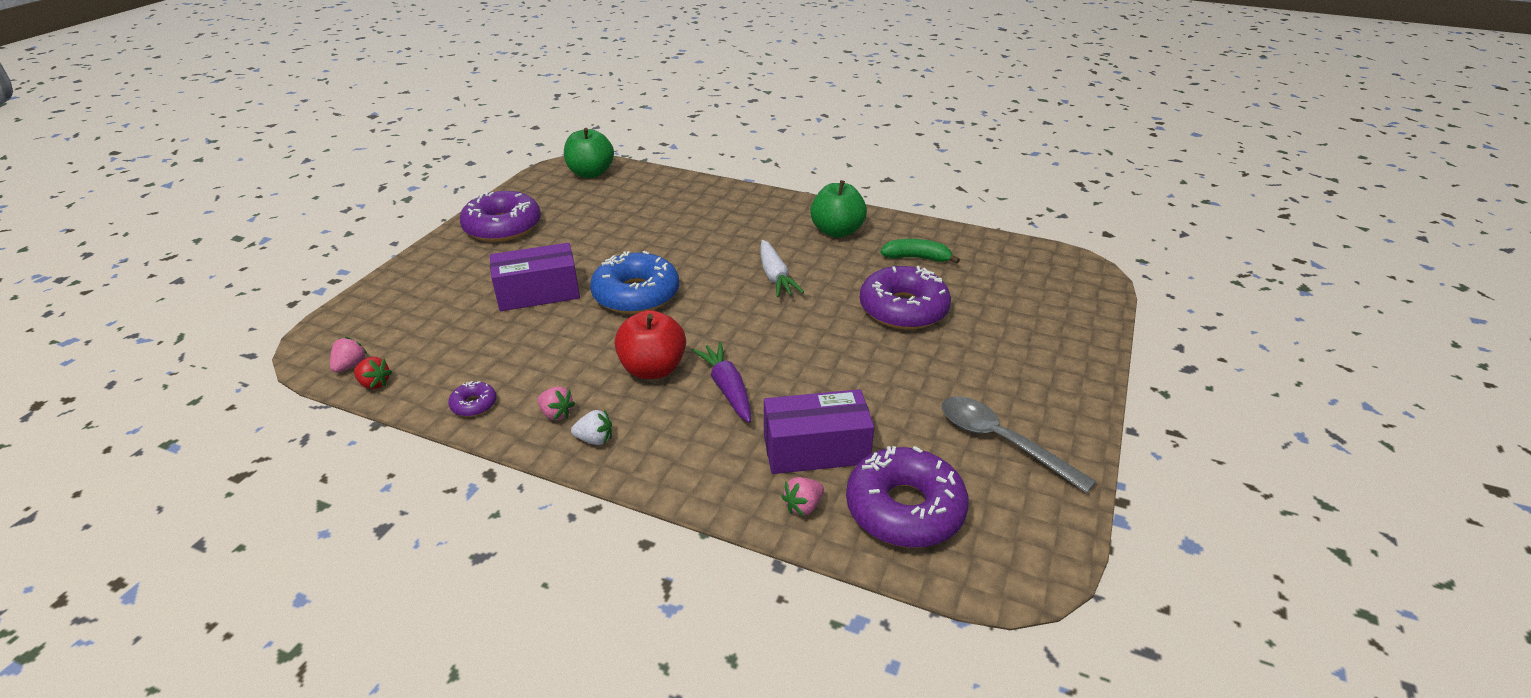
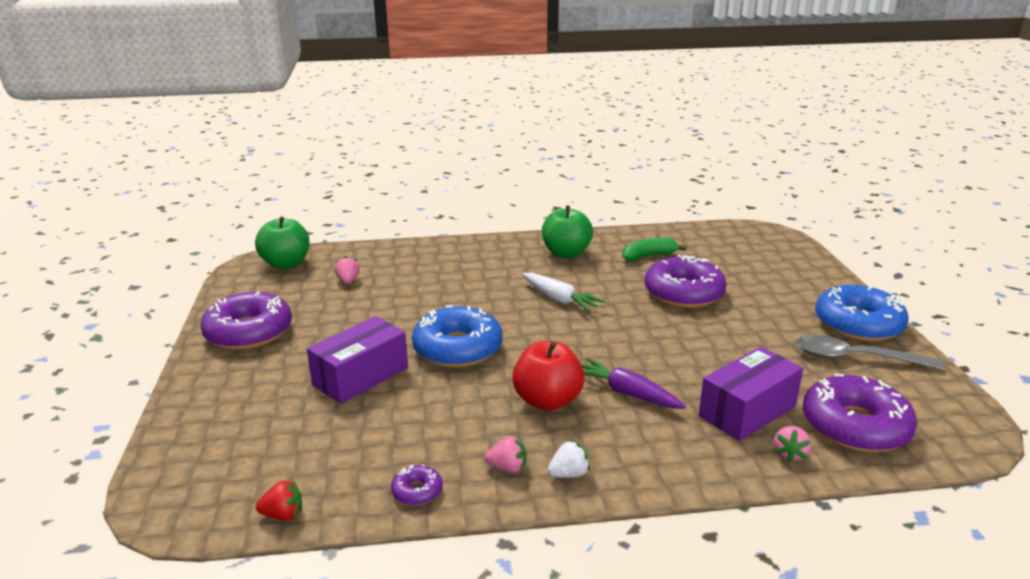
camera: 30 degrees left, 10 degrees down
(350, 366) = (232, 509): pink strawberry -> pink strawberry (348, 281)
(1054, 407) = (858, 324): none -> blue donut

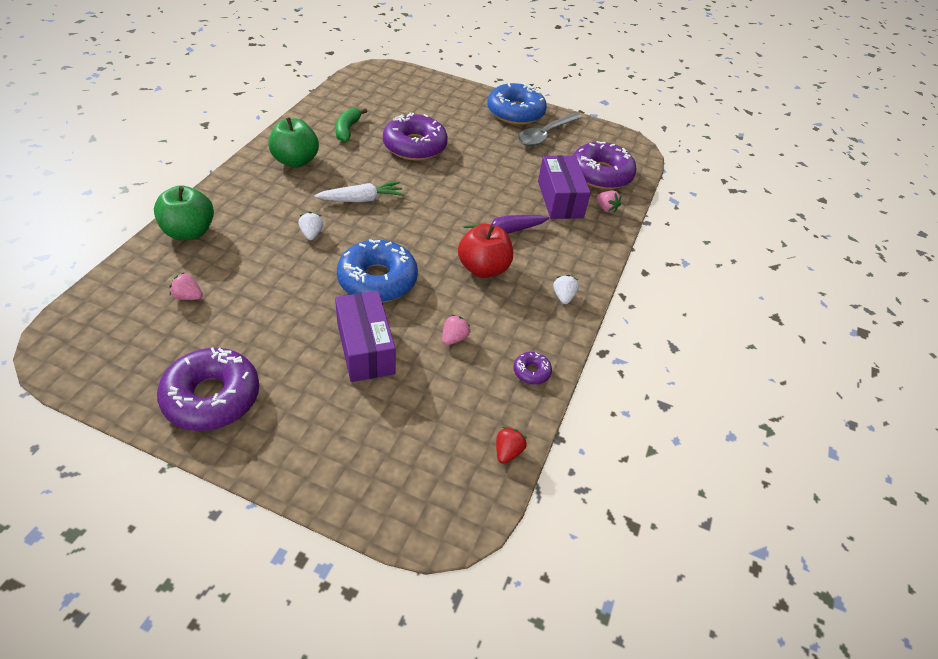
camera: 65 degrees left, 20 degrees up
(286, 264) = (92, 326): green apple -> green apple (189, 232)
(480, 296) = (311, 234): none -> white strawberry
(507, 467) = (538, 319): pink strawberry -> pink strawberry (454, 338)

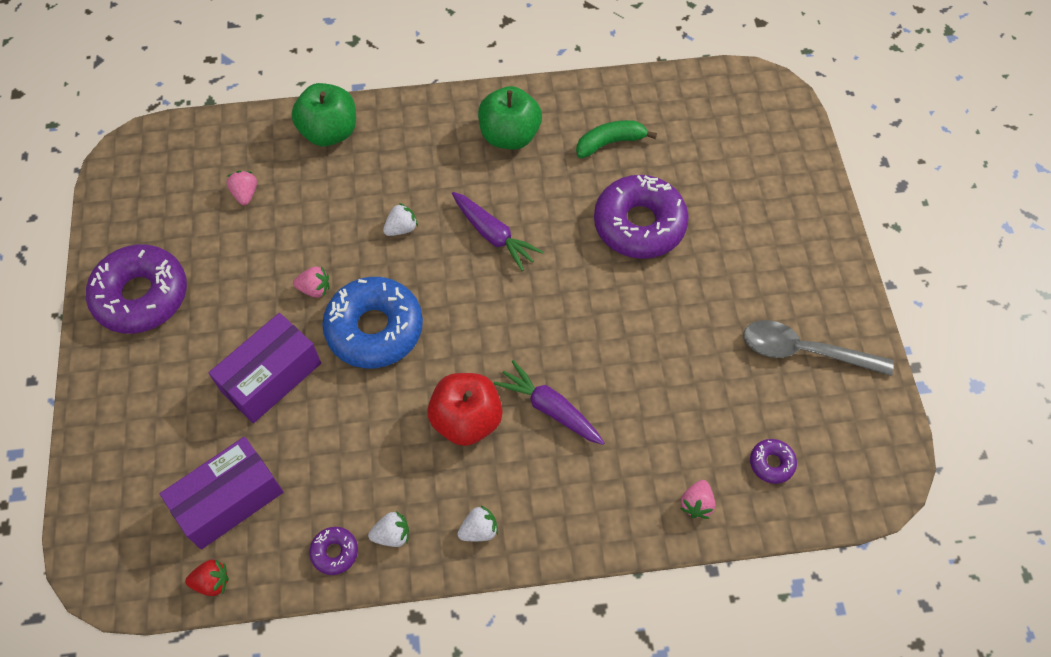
camera: 65 degrees right, 15 degrees up
(361, 199) = (493, 235): white carrot -> purple carrot
(454, 338) = (336, 450): pink strawberry -> pink strawberry (315, 289)
(515, 112) = (824, 289): blue donut -> none
(538, 337) = (392, 535): none -> white strawberry
(560, 199) = (669, 439): purple box -> purple box (229, 500)
(601, 174) = (771, 463): purple donut -> purple donut, size x0.44

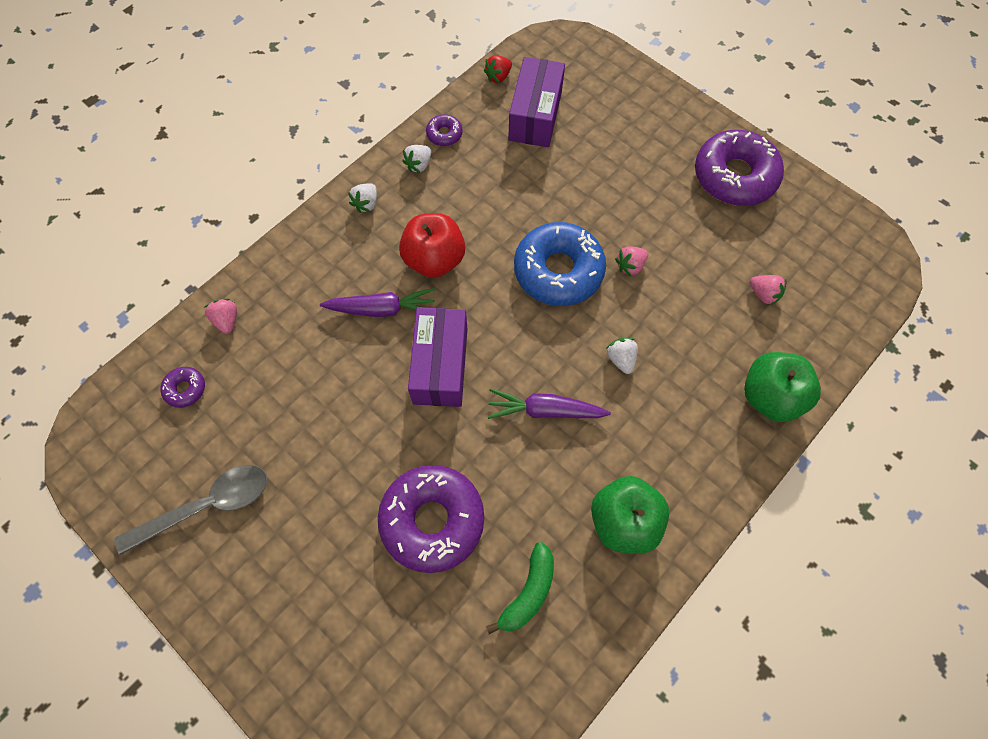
camera: 140 degrees right, 5 degrees up
(271, 377) = (590, 192): purple box -> purple box (440, 365)
(401, 228) = (621, 359): white strawberry -> white strawberry turned 150 degrees clockwise

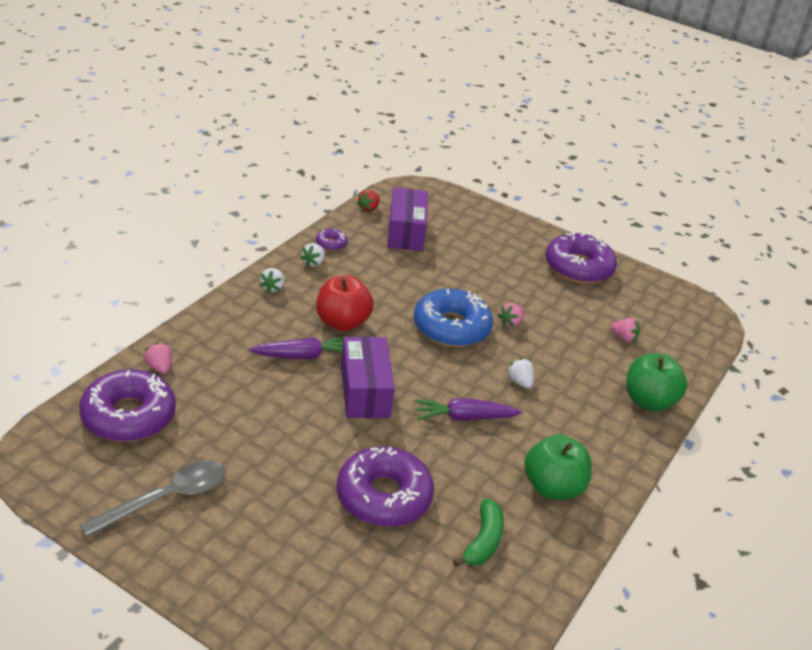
camera: 15 degrees left, 30 degrees down
(185, 389) = (128, 416): purple donut -> purple donut, size x2.28

